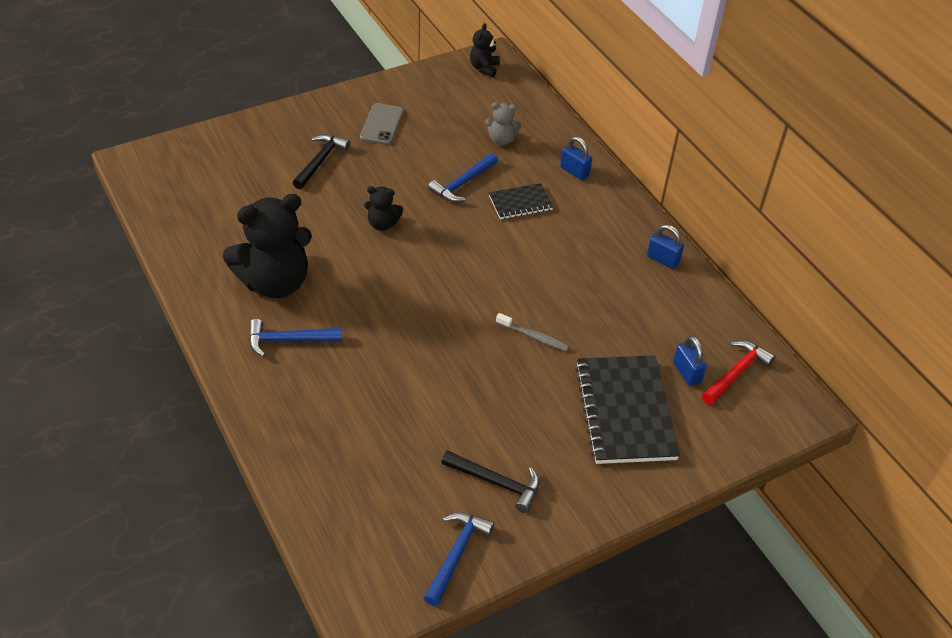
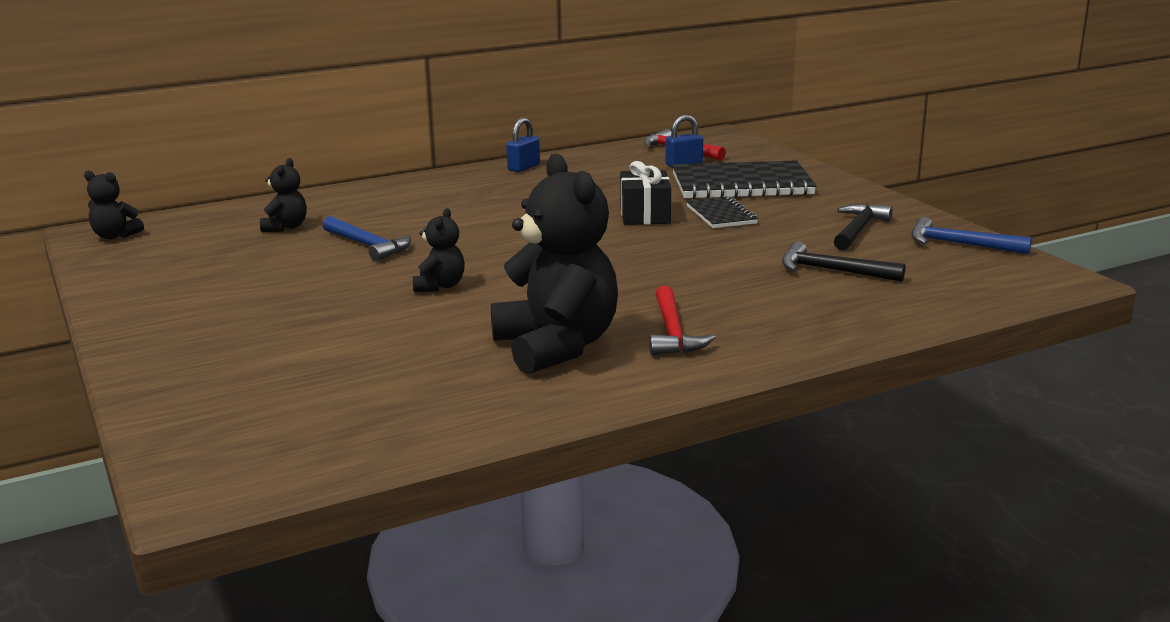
camera: 85 degrees left, 25 degrees down
(289, 340) = (673, 332): blue hammer -> red hammer
(320, 161) = (280, 329): black hammer -> black hammer (832, 271)
(382, 124) = (209, 292): grey phone -> none
(501, 140) = (285, 227): grey teddy bear -> black teddy bear
(520, 203) = (416, 219): black notebook -> black notebook (721, 215)
(534, 336) = (645, 215): grey toothbrush -> black gift
(574, 171) = (365, 196): blue padlock -> none

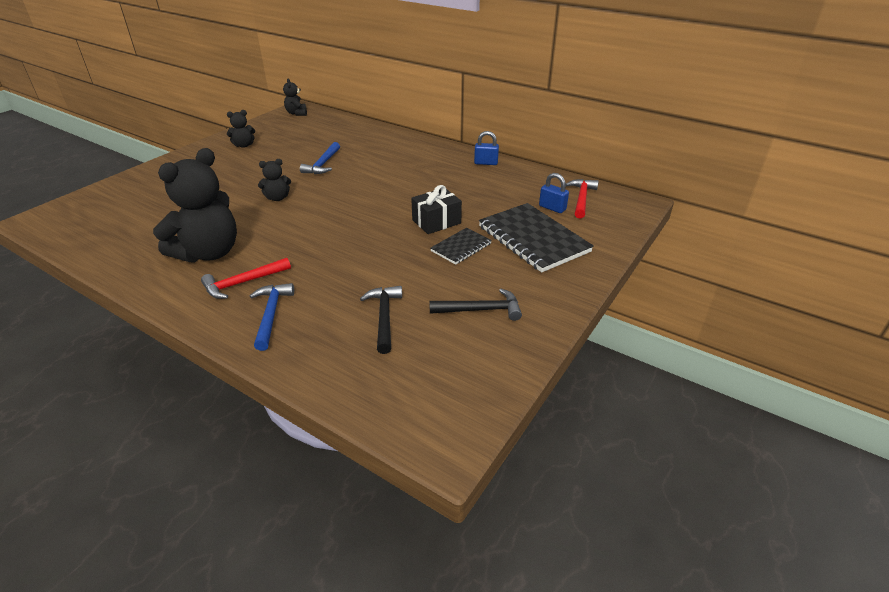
camera: 60 degrees right, 15 degrees up
(285, 227) = (334, 139): black teddy bear -> black teddy bear (244, 145)
(960, 244) = (489, 368): blue hammer -> blue hammer (271, 315)

